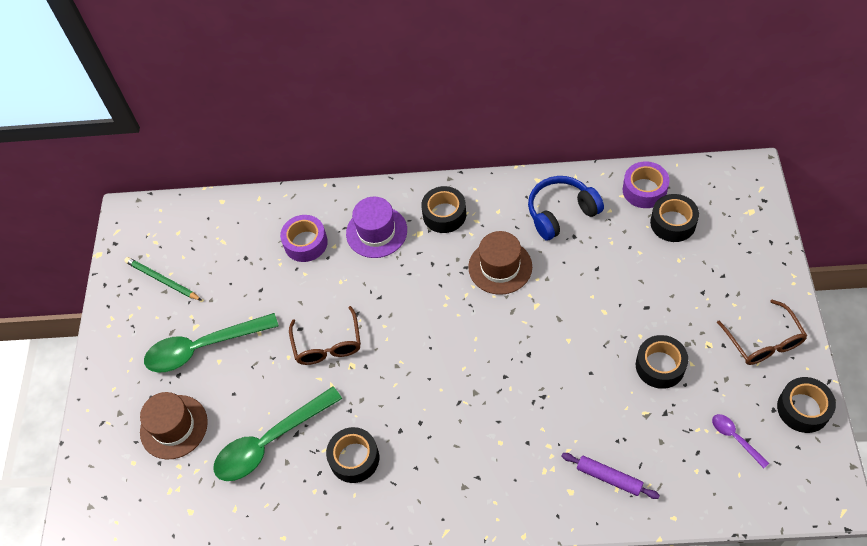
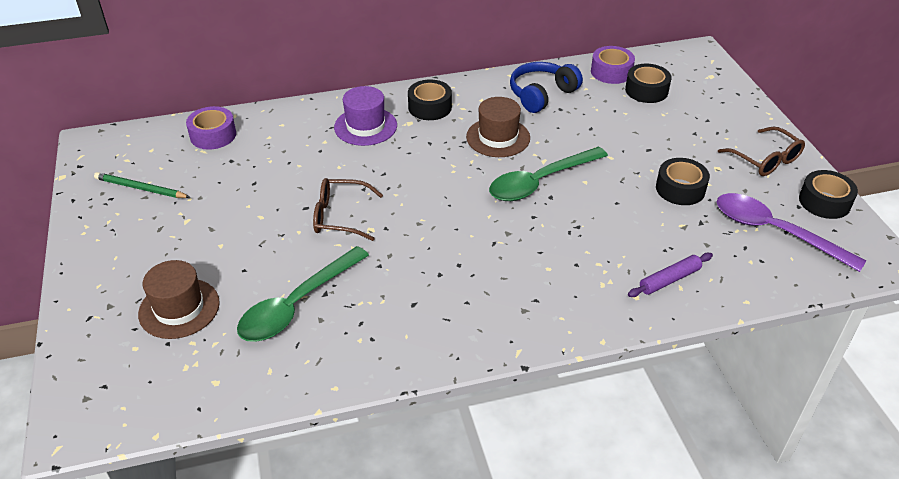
camera: 20 degrees left, 15 degrees down
(202, 348) = (199, 237): green spoon -> green spoon (539, 182)
(305, 243) = (294, 142): purple tape -> purple tape (213, 135)
(328, 345) = (339, 216): brown glasses -> brown glasses turned 120 degrees clockwise
(354, 458) = (397, 304): black tape -> none
(609, 477) = (669, 279): purple rolling pin -> purple rolling pin turned 45 degrees counterclockwise
(735, 438) = (774, 231): purple spoon -> purple spoon, size x2.18

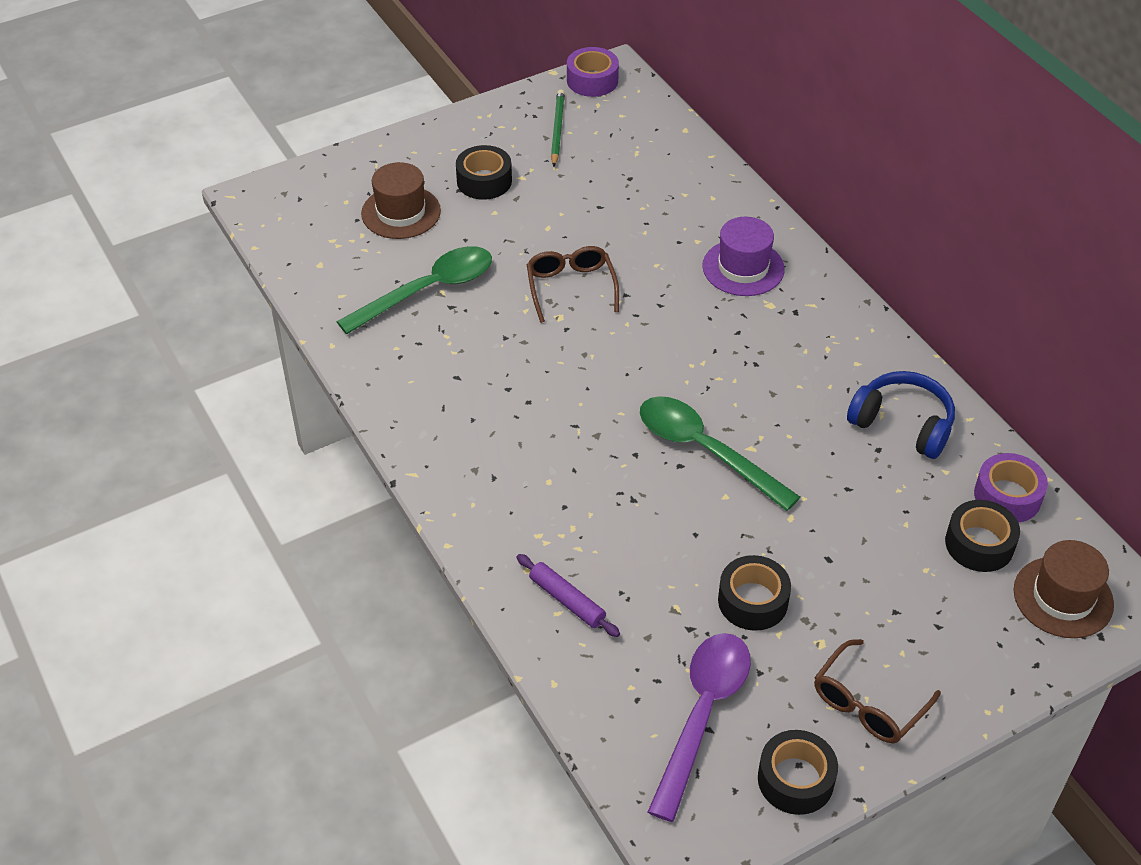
camera: 75 degrees right, 5 degrees up
(213, 135) = (667, 151): purple tape -> purple tape (592, 80)
(296, 305) = (429, 290): green spoon -> green spoon turned 120 degrees clockwise
(430, 107) = (813, 316): black tape -> black tape (484, 181)
(498, 137) = (779, 394): brown hat -> brown hat (1063, 597)

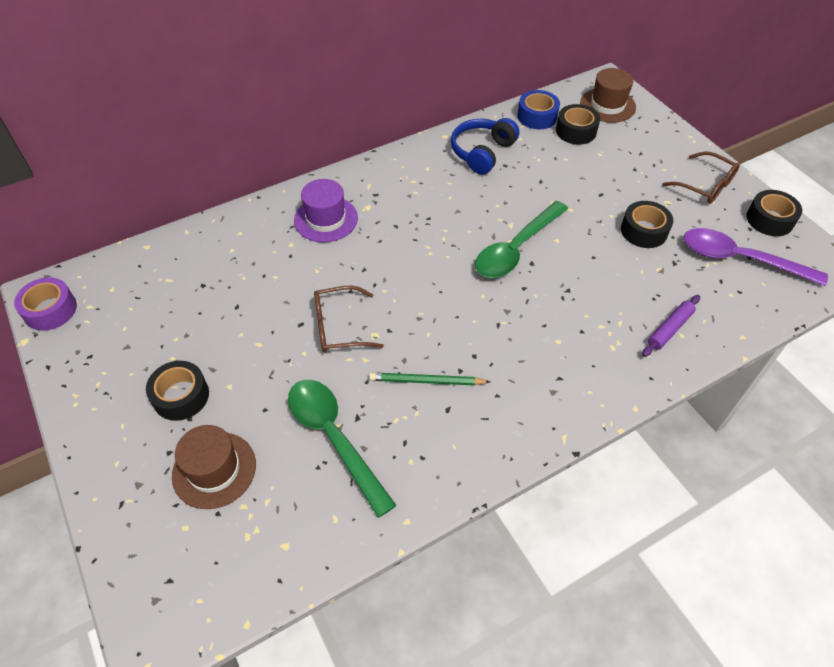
camera: 90 degrees left, 5 degrees up
(557, 130) = (118, 337): green pencil -> green pencil (426, 381)
(1007, 496) = (537, 116): purple tape -> blue tape

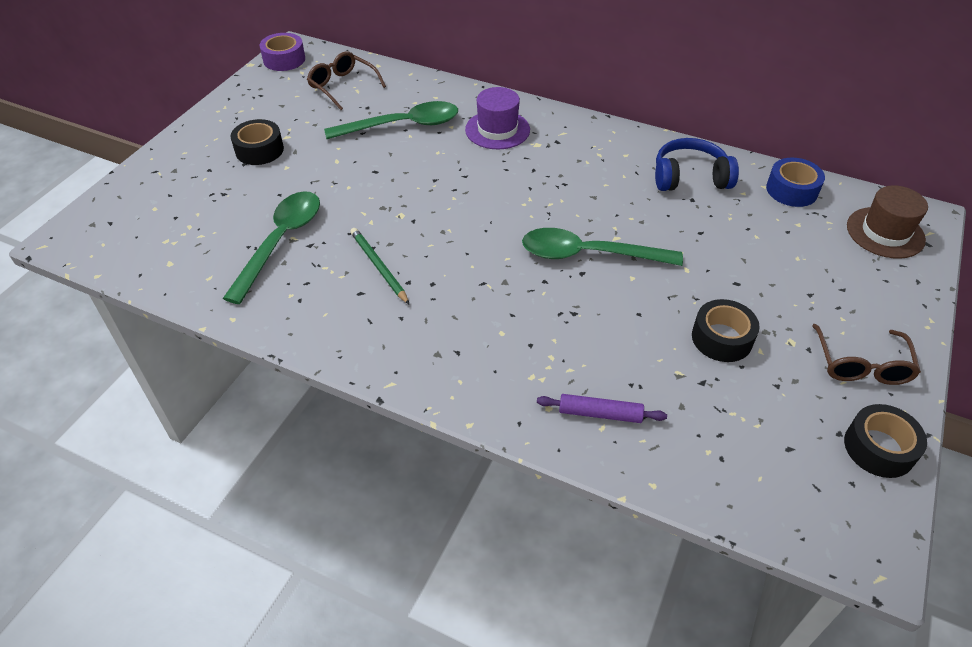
camera: 55 degrees right, 5 degrees down
(214, 470) = (209, 197): brown hat -> none
(257, 274) = (403, 125): none -> green spoon
(339, 327) = (390, 192): brown glasses -> brown glasses (342, 86)
(576, 131) = (808, 226): black tape -> none
(739, 259) = (774, 440): purple spoon -> none

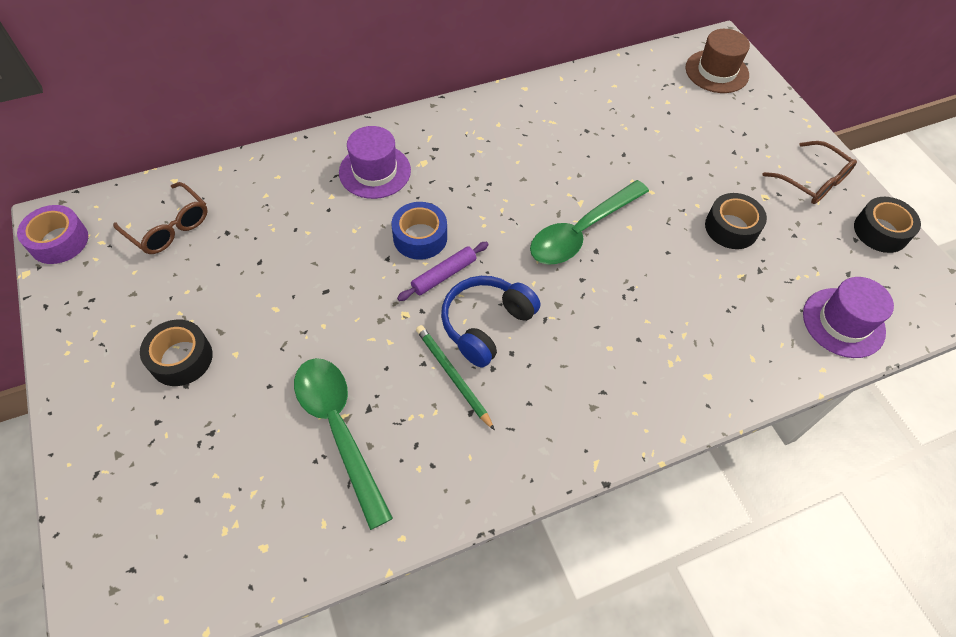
camera: 50 degrees left, 10 degrees up
(342, 86) = (169, 227): brown glasses -> brown glasses turned 135 degrees counterclockwise
(378, 267) = (453, 376): green pencil -> green pencil turned 45 degrees clockwise
(403, 125) = (288, 226): green spoon -> none
(600, 413) = (739, 349): purple rolling pin -> purple rolling pin (444, 275)
(690, 177) = (563, 112): blue headphones -> blue headphones (486, 324)
(725, 473) = (843, 322): none -> purple hat
(791, 190) = (633, 76): blue tape -> blue tape (420, 237)

